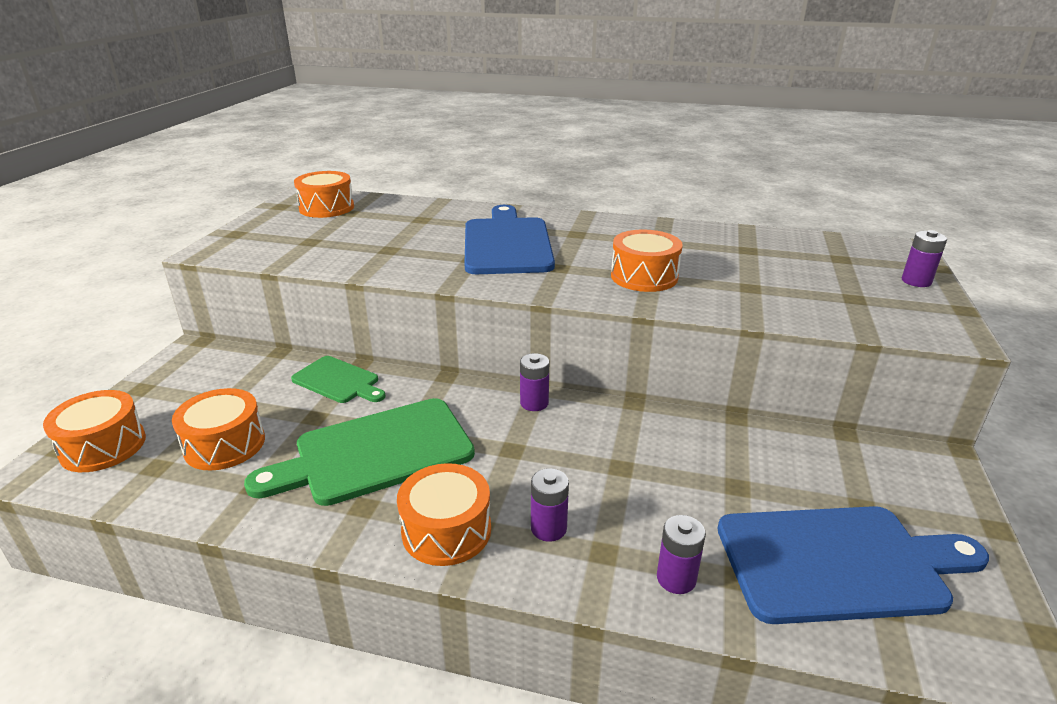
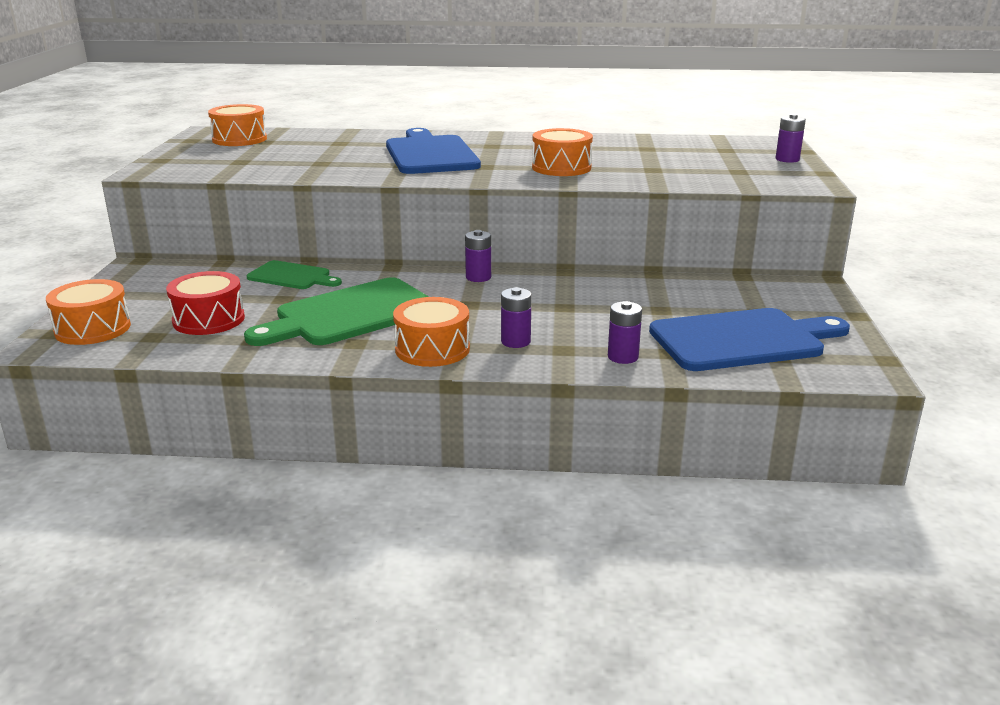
camera: 10 degrees left, 5 degrees down
(225, 444) = (209, 320): orange drum -> red drum

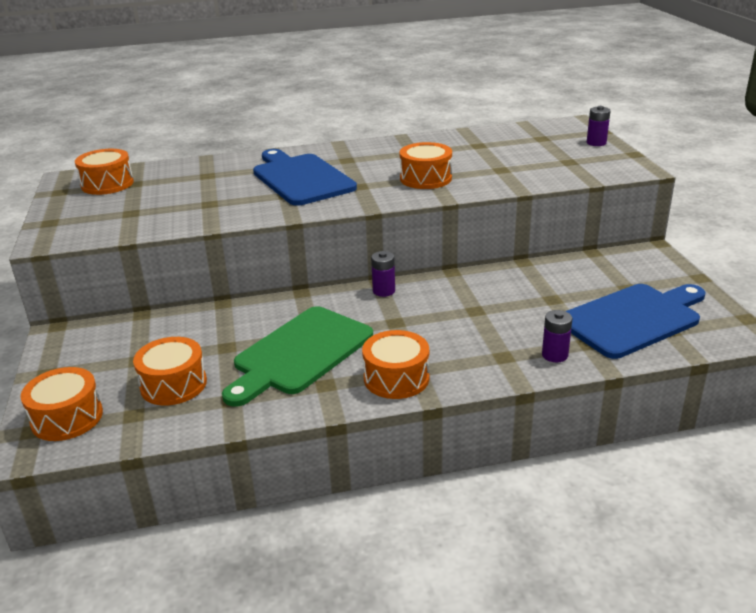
camera: 15 degrees left, 5 degrees up
(209, 320) = (173, 384): red drum -> orange drum
(292, 276) = (218, 319): green cutting board -> none
(515, 341) = (460, 356): purple battery -> none

